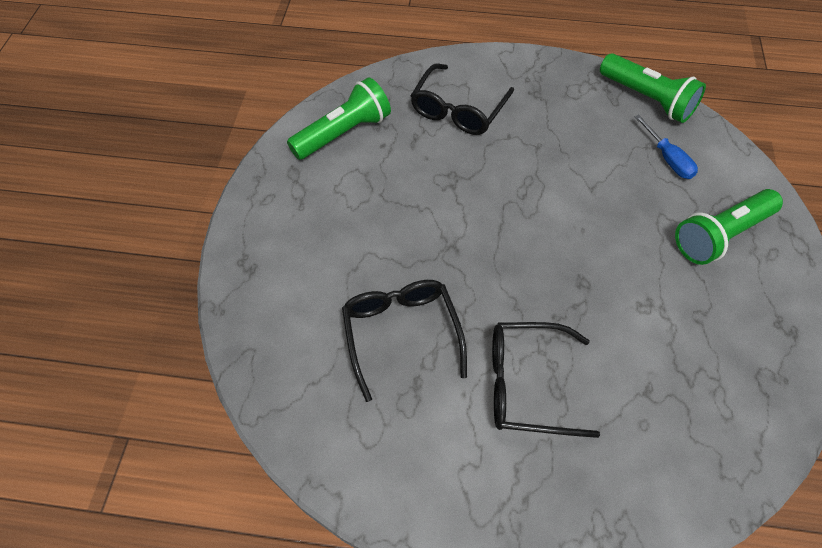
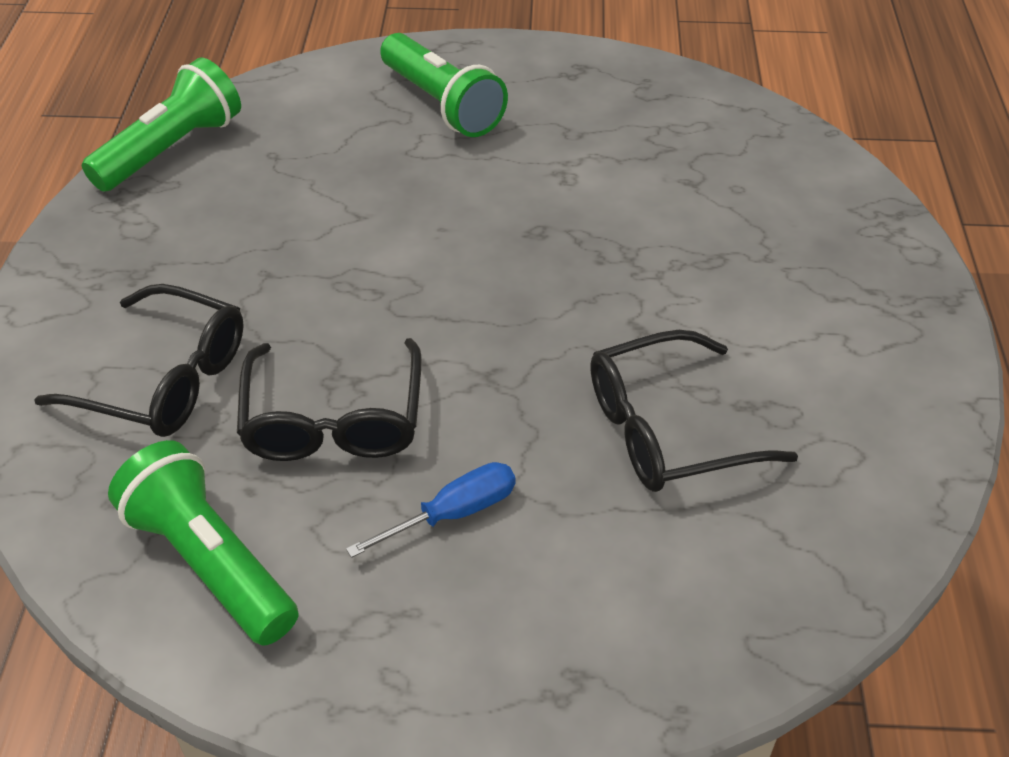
camera: 95 degrees left, 10 degrees down
(527, 385) = (714, 288): black glasses -> black glasses (333, 419)
(668, 159) = (302, 138): blue screwdriver -> blue screwdriver (453, 513)

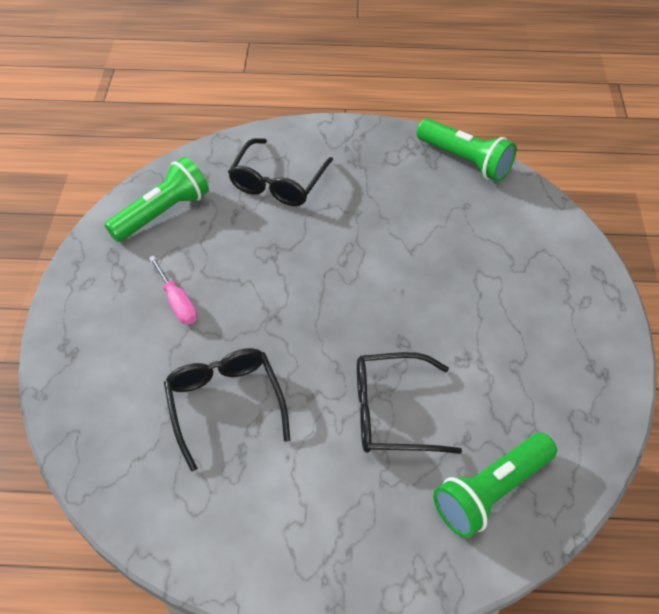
camera: 90 degrees right, 5 degrees up
(333, 419) = (246, 250): black glasses -> black glasses (392, 412)
(442, 104) = (536, 288): green flashlight -> green flashlight (491, 492)
(453, 513) = (177, 302): blue screwdriver -> pink screwdriver

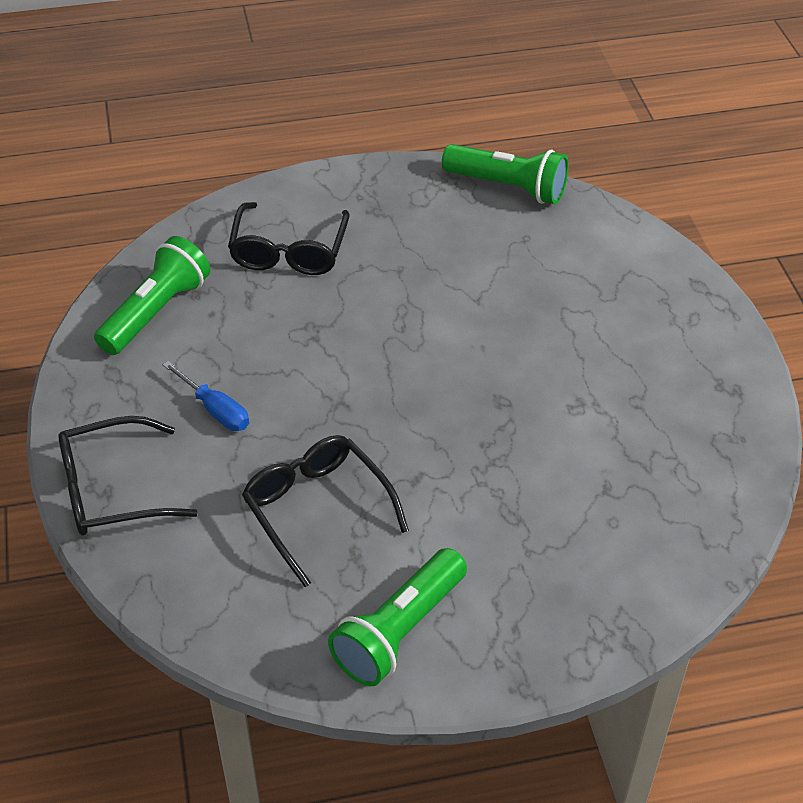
camera: 15 degrees left, 5 degrees down
(177, 302) = (215, 410): pink screwdriver -> blue screwdriver
(392, 412) = (515, 478): black glasses -> black glasses (112, 490)
(491, 492) = (651, 535): green flashlight -> green flashlight (399, 631)

